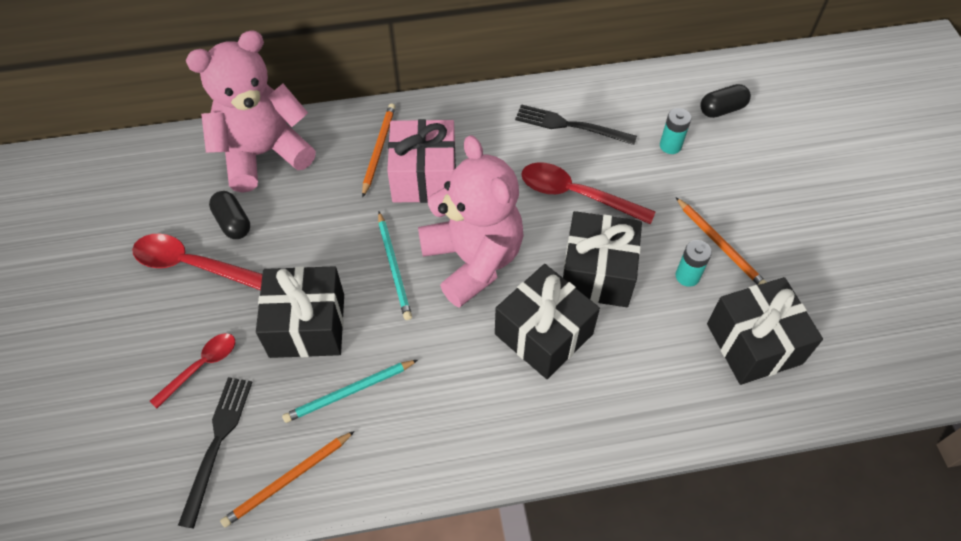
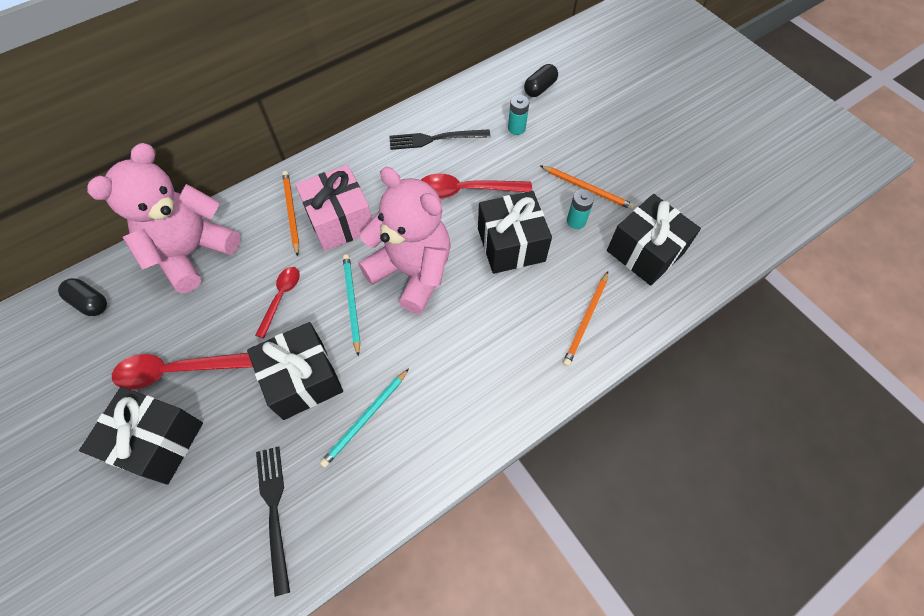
camera: 25 degrees left, 5 degrees up
(201, 366) = (227, 453): red spoon -> red spoon (281, 297)
(233, 222) = (194, 320): black capsule -> black capsule (90, 302)
(288, 480) = (350, 513): orange pencil -> orange pencil (586, 320)
(394, 267) = (352, 303): turquoise pencil -> turquoise pencil turned 150 degrees counterclockwise
(543, 334) = (494, 307): black gift -> black gift (158, 442)

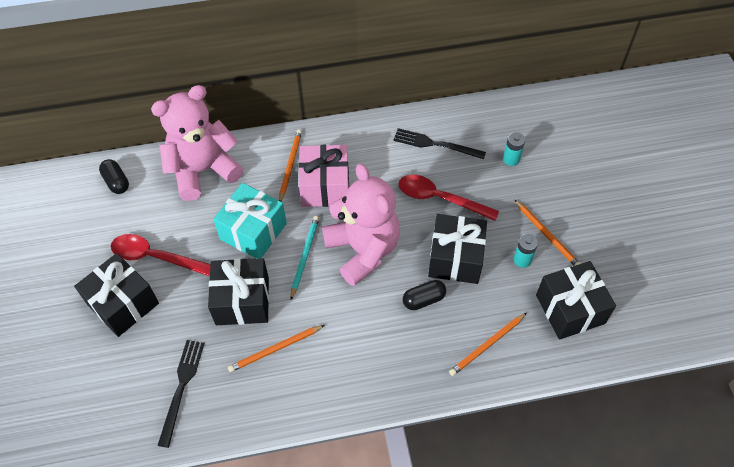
camera: 25 degrees right, 5 degrees down
(281, 297) = (253, 231): red spoon -> turquoise gift
(365, 418) = (275, 349): turquoise pencil -> orange pencil
(540, 88) = (551, 129): black capsule -> black capsule (423, 300)

